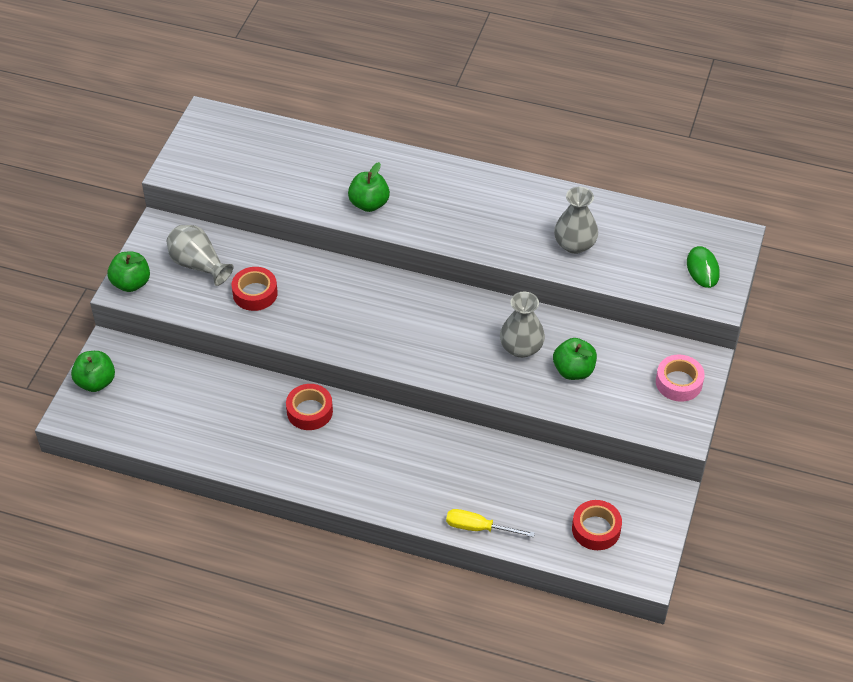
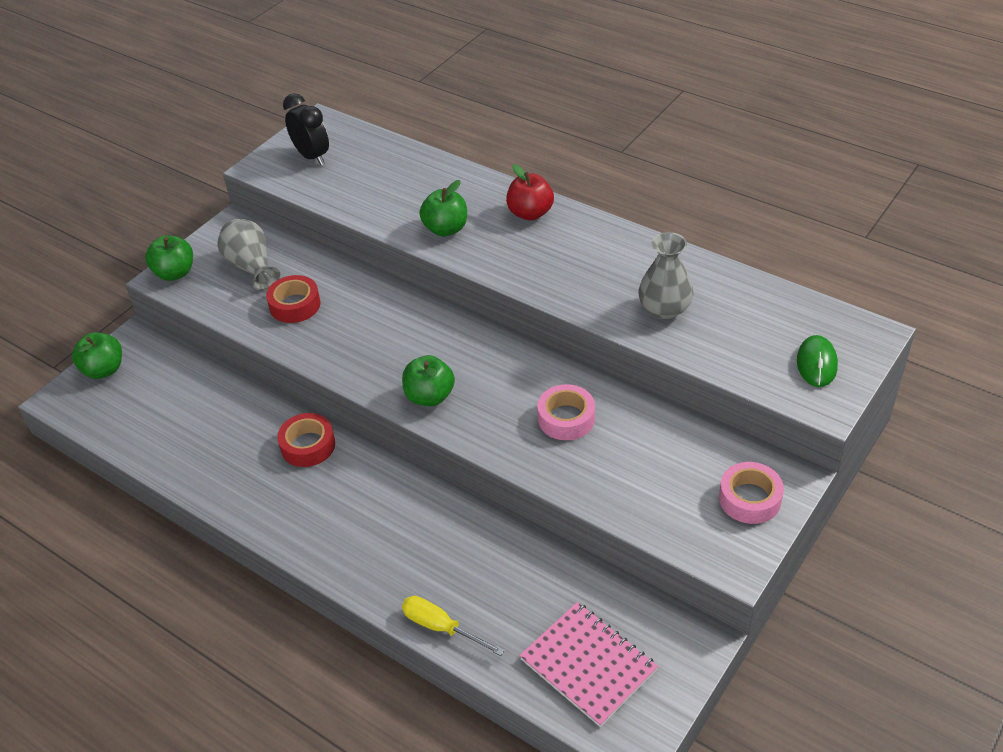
camera: 20 degrees right, 5 degrees down
(217, 152) = (312, 156): none -> black clock
(434, 177) = (530, 213): none -> red apple
(521, 348) = (566, 418): grey vase -> pink tape
(573, 370) = (620, 457): green apple -> green apple (429, 396)
(596, 529) = (588, 665): red tape -> pink notebook

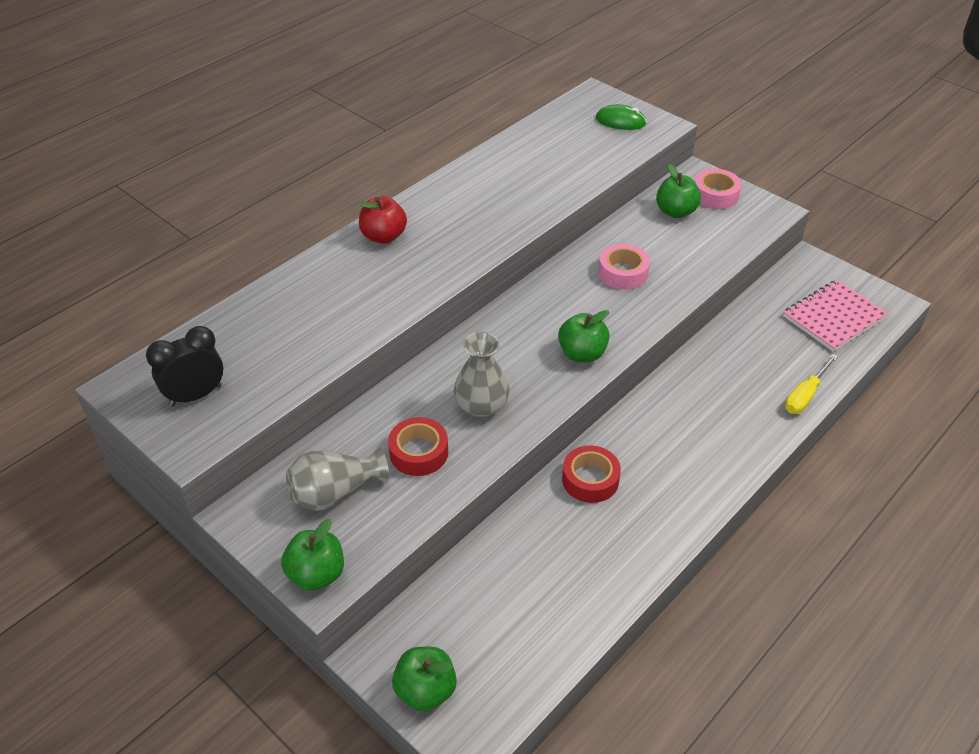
camera: 85 degrees left, 0 degrees up
(446, 229) = (385, 294): green apple -> green apple (675, 212)
(664, 309) = (543, 179): grey vase -> grey vase (481, 406)

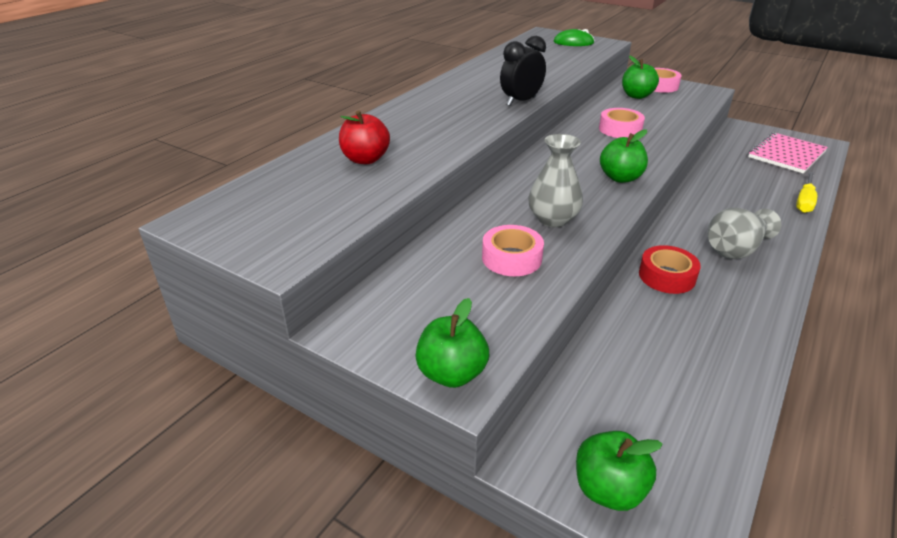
camera: 10 degrees left, 10 degrees down
(195, 395) = (275, 219): black clock -> black clock (521, 101)
(335, 493) = (441, 299): grey vase -> grey vase (735, 250)
(383, 236) = (418, 107): red apple -> red apple (365, 159)
(419, 452) = (511, 258): red tape -> pink tape

